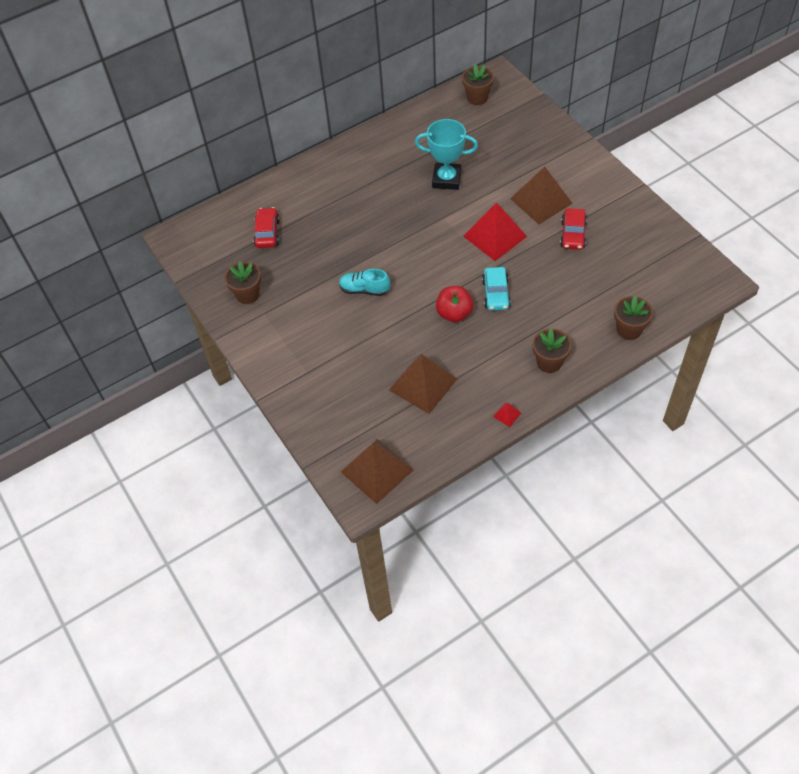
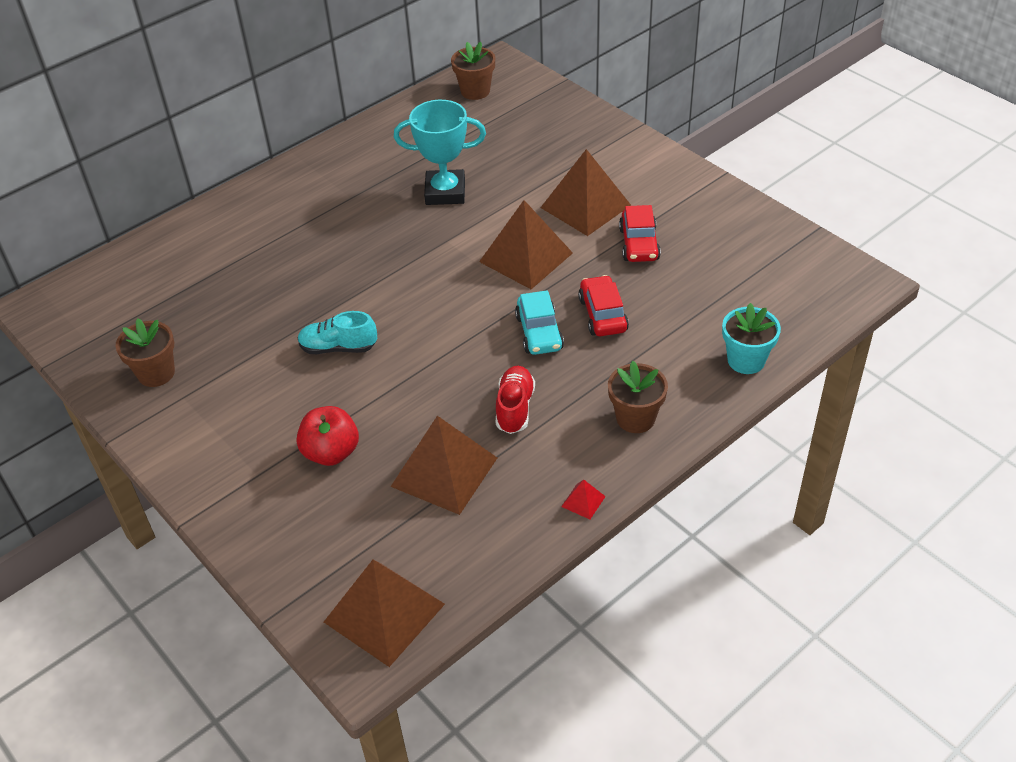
camera: 10 degrees left, 10 degrees down
(267, 233) = (183, 286): red car -> red car (602, 315)
(454, 313) = (480, 366): red apple -> red apple (331, 452)
(473, 346) = (515, 408): none -> red shoe
(495, 236) = (526, 257): red pyramid -> brown pyramid
(629, 330) = (746, 360): brown flower pot -> turquoise flower pot

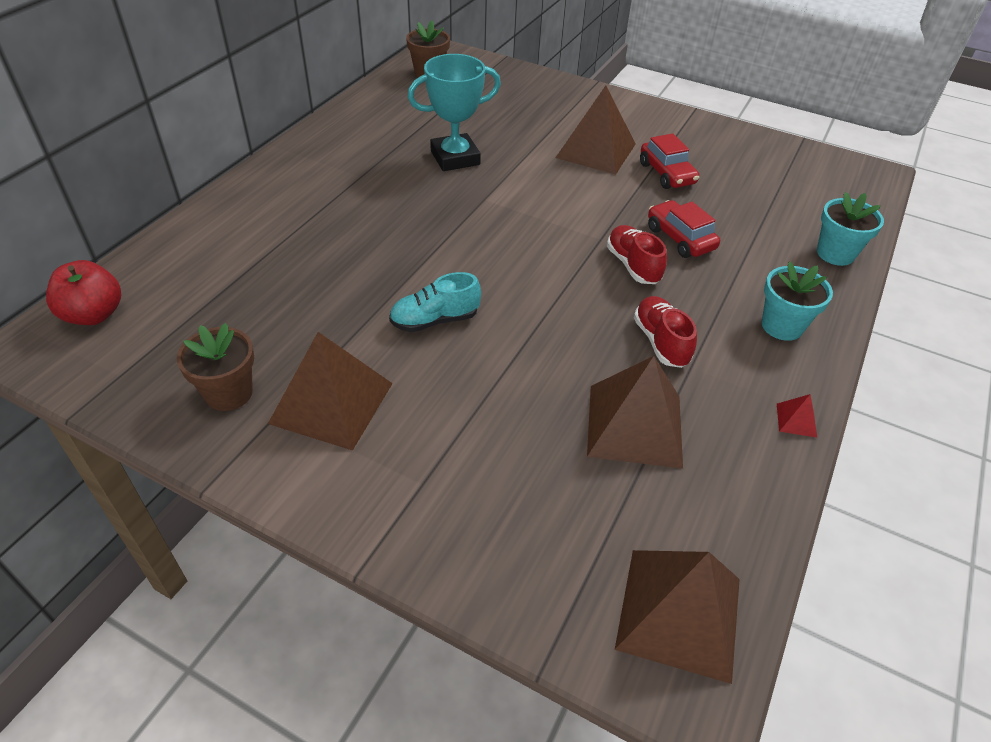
camera: 25 degrees left, 0 degrees up
(331, 452) = (495, 435): red apple -> red apple (94, 314)
(526, 257) = (572, 201): brown pyramid -> brown pyramid (332, 403)
(539, 332) = (633, 265): turquoise car -> red shoe
(635, 418) = (782, 326): brown flower pot -> turquoise flower pot

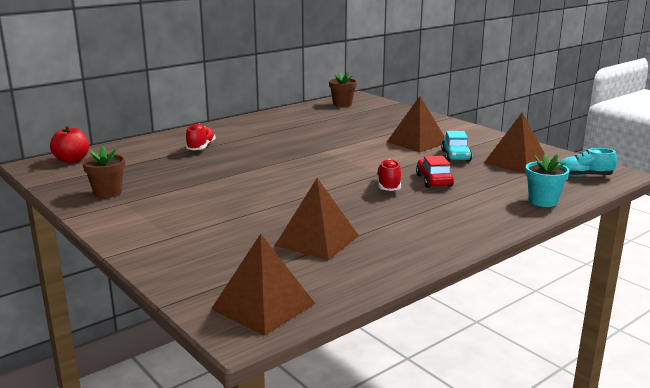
camera: 25 degrees right, 25 degrees down
(332, 403) = (155, 204): brown pyramid -> brown pyramid (516, 162)
(435, 320) = (242, 187): turquoise shoe -> turquoise shoe (584, 176)
(455, 158) = (322, 135): turquoise trophy -> none
(660, 342) = (371, 215): red shoe -> red shoe (201, 147)
(667, 174) = (456, 156): red car -> turquoise car
(782, 326) = (464, 222): turquoise flower pot -> none
(796, 420) = (428, 257): red pyramid -> none

